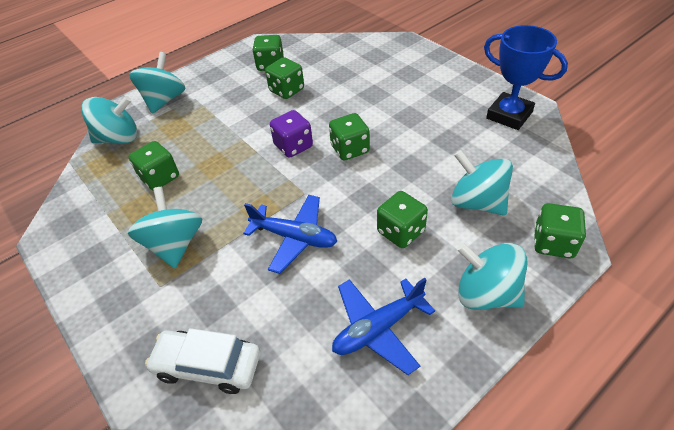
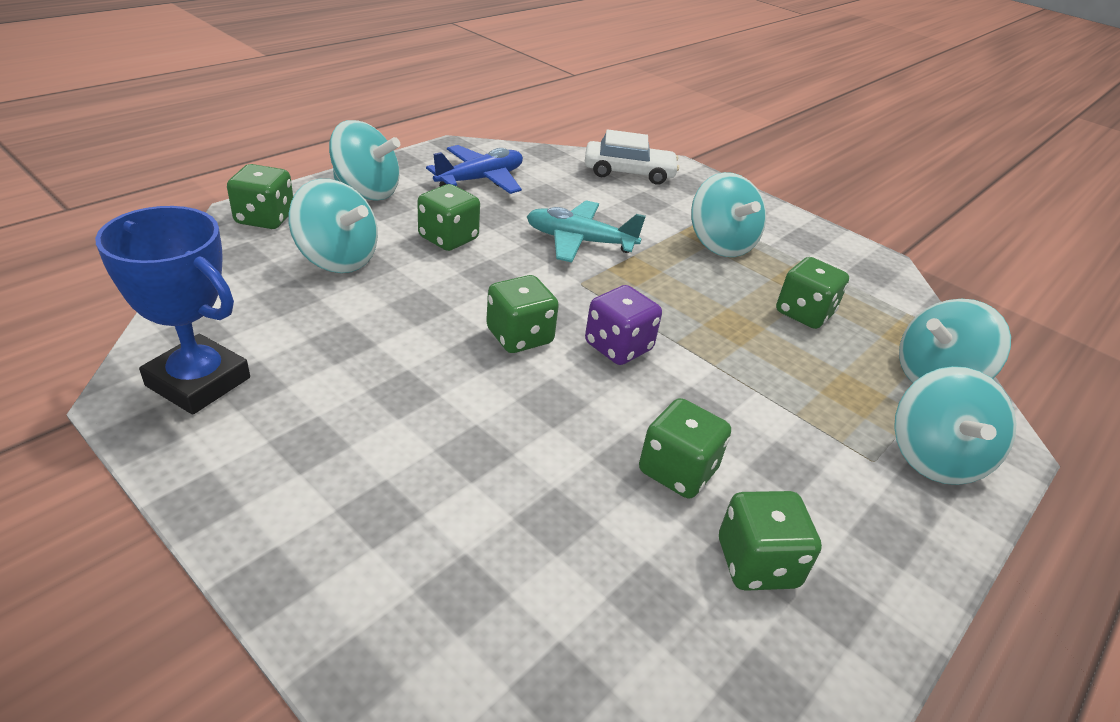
camera: 165 degrees right, 10 degrees down
(294, 237) = (579, 241): blue plane -> turquoise plane

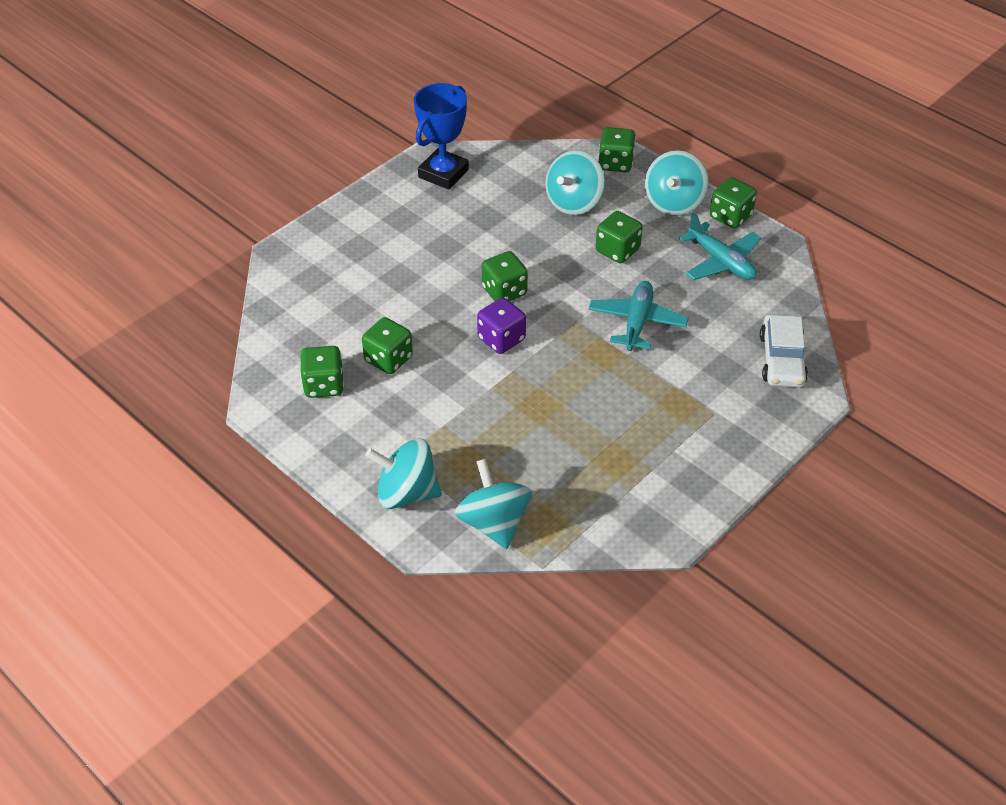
camera: 95 degrees right, 10 degrees up
(480, 179) = (721, 261): blue plane -> turquoise plane
(720, 244) = (662, 413): turquoise spinning top -> none
(804, 313) = (565, 454): green dice -> green dice (730, 216)

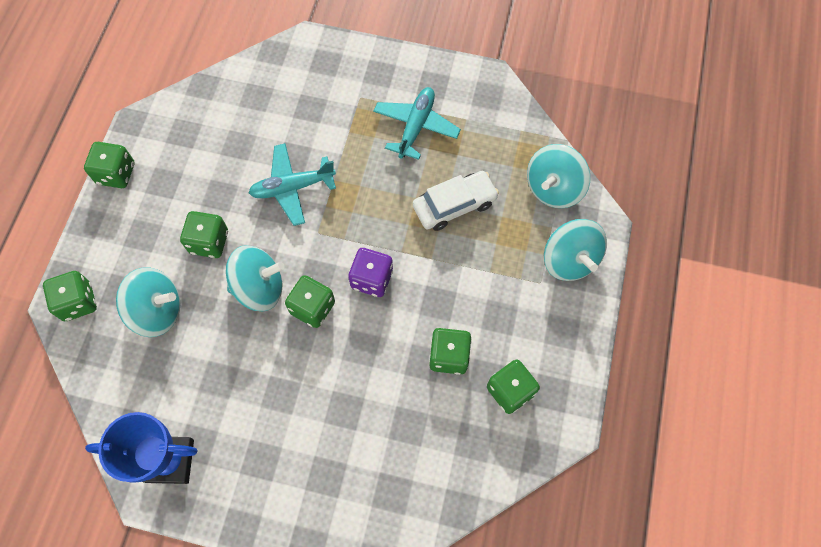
camera: 120 degrees left, 20 degrees up
(674, 202) = (117, 226): turquoise spinning top -> turquoise spinning top (259, 287)
(721, 261) = (183, 157): turquoise plane -> turquoise plane (416, 126)
(782, 359) = (278, 75): white car -> white car (454, 205)

